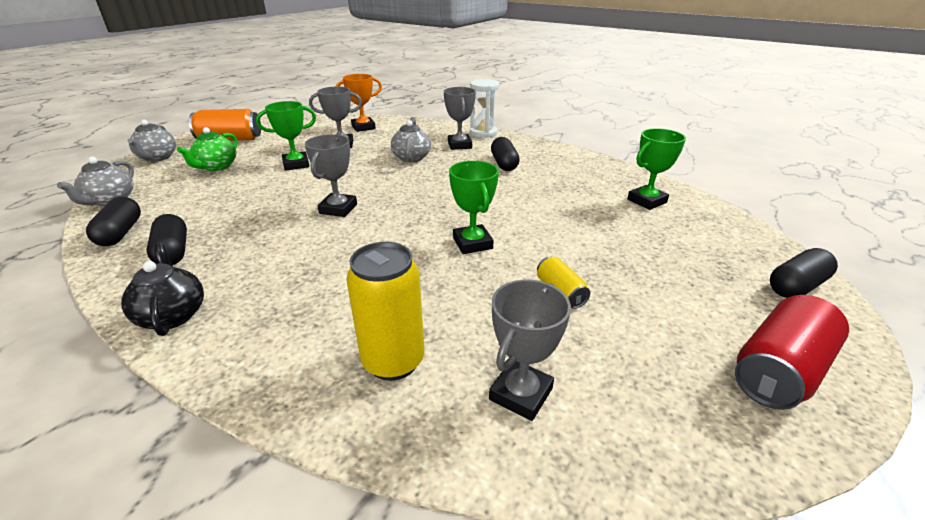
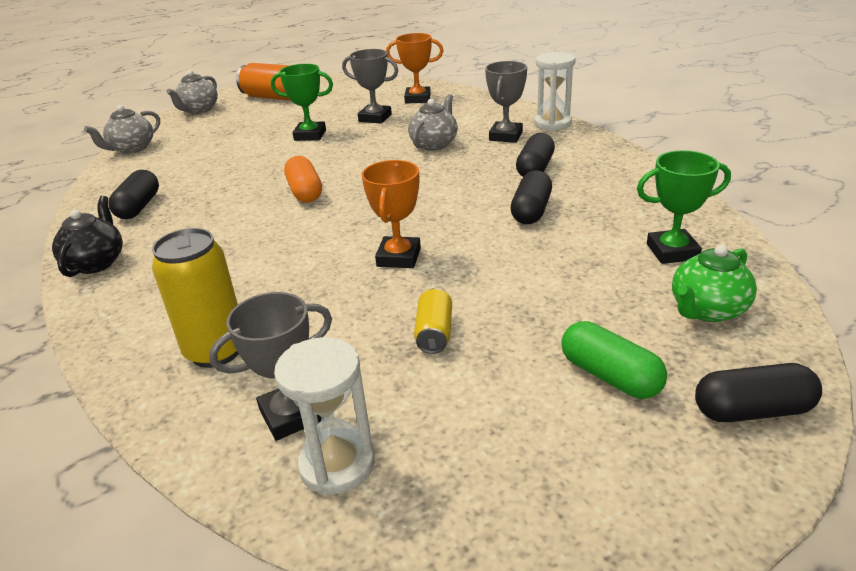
camera: 30 degrees right, 0 degrees up
(120, 233) = (116, 181): black capsule -> black capsule (531, 211)
(216, 167) = (238, 127): green teapot -> green teapot (707, 310)
(338, 209) = (305, 192): grey trophy -> orange capsule
(472, 243) = (399, 257): green trophy -> orange trophy
(602, 421) = (337, 464): none -> white hourglass
(702, 289) = (609, 376): none -> green capsule
(779, 370) = (590, 491): red can -> none

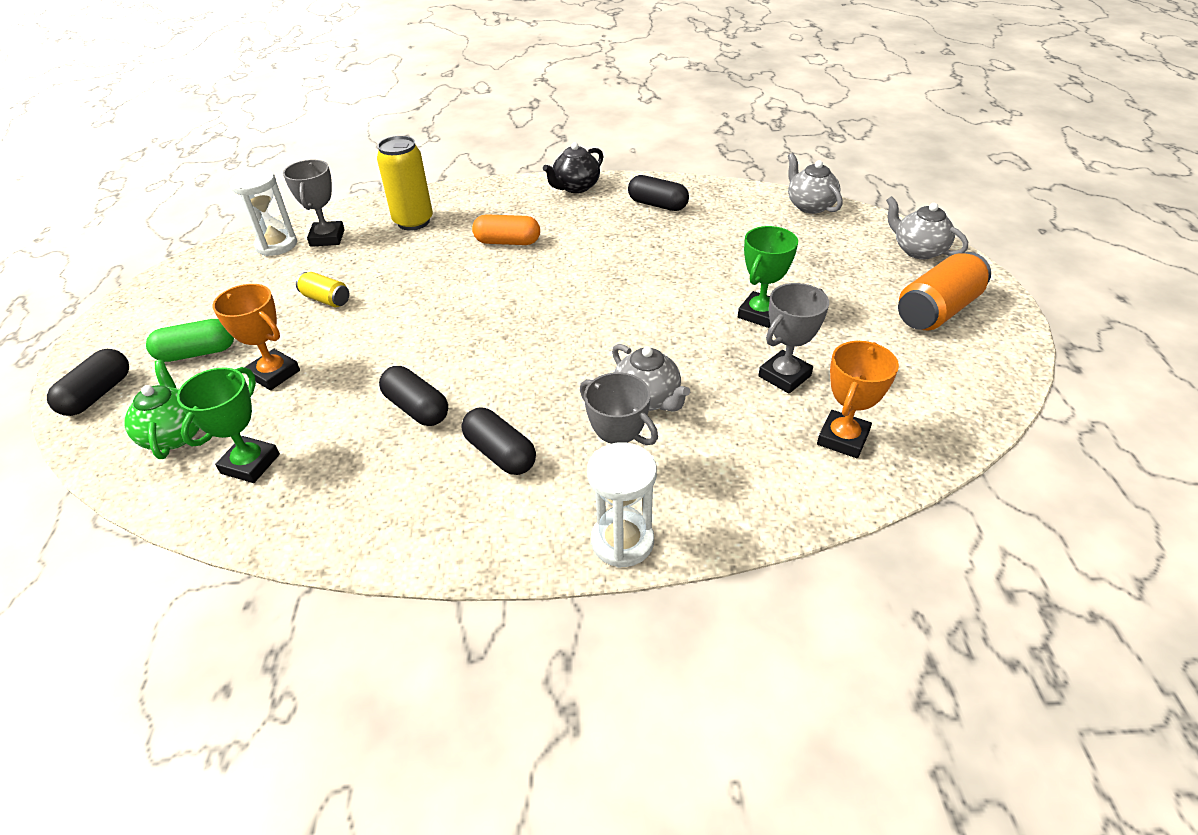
camera: 115 degrees right, 10 degrees up
(96, 263) = (575, 187): black teapot -> black teapot turned 105 degrees clockwise
(305, 192) = (604, 286): orange capsule -> orange capsule (507, 242)
(399, 257) = (432, 309): orange trophy -> orange trophy (274, 374)

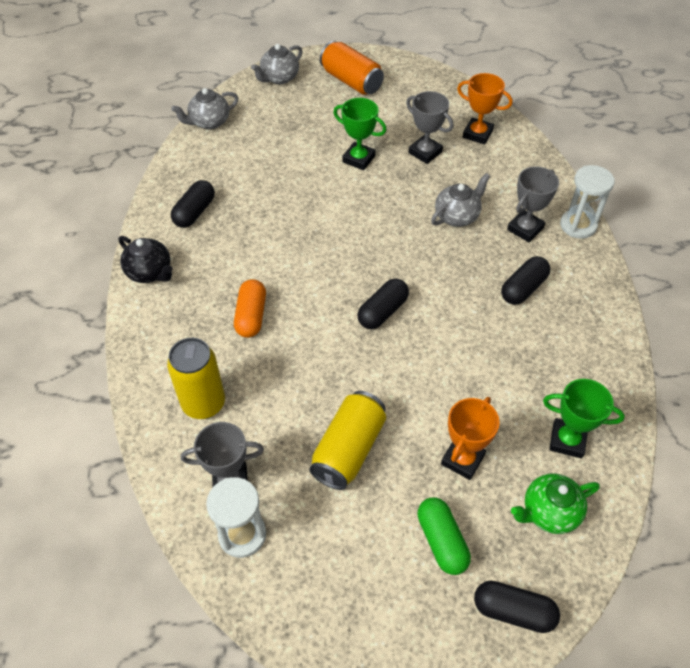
camera: 95 degrees left, 10 degrees up
(326, 299) = (349, 449): yellow can -> yellow can, size x1.82
(417, 408) = (488, 344): black capsule -> black capsule (382, 311)

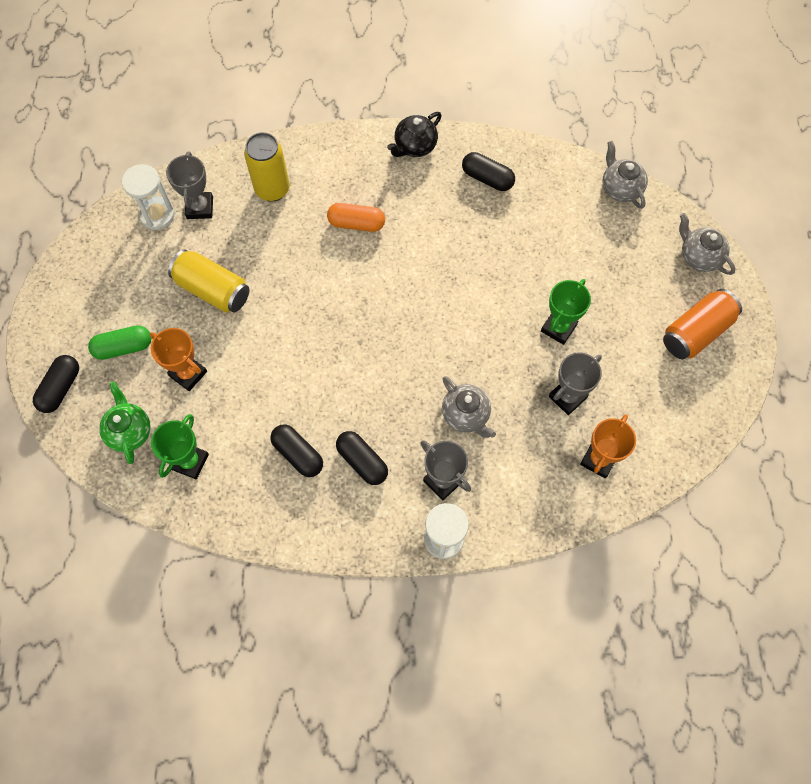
camera: 95 degrees right, 15 degrees up
(382, 311) = (348, 329): black capsule -> black capsule (298, 454)

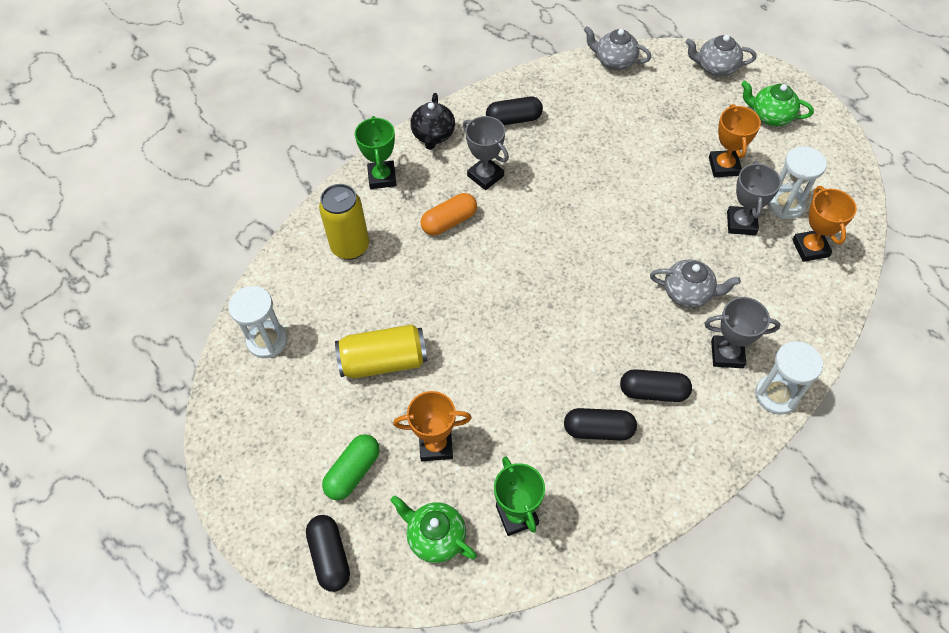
camera: 40 degrees left, 10 degrees down
(200, 208) = (301, 306): grey trophy -> grey trophy (485, 176)
(558, 328) = (681, 182): green trophy -> green trophy (382, 177)
(607, 342) = (724, 166): none -> orange trophy
(620, 411) = (785, 204): none -> white hourglass
(696, 332) = (770, 116): orange can -> green teapot

